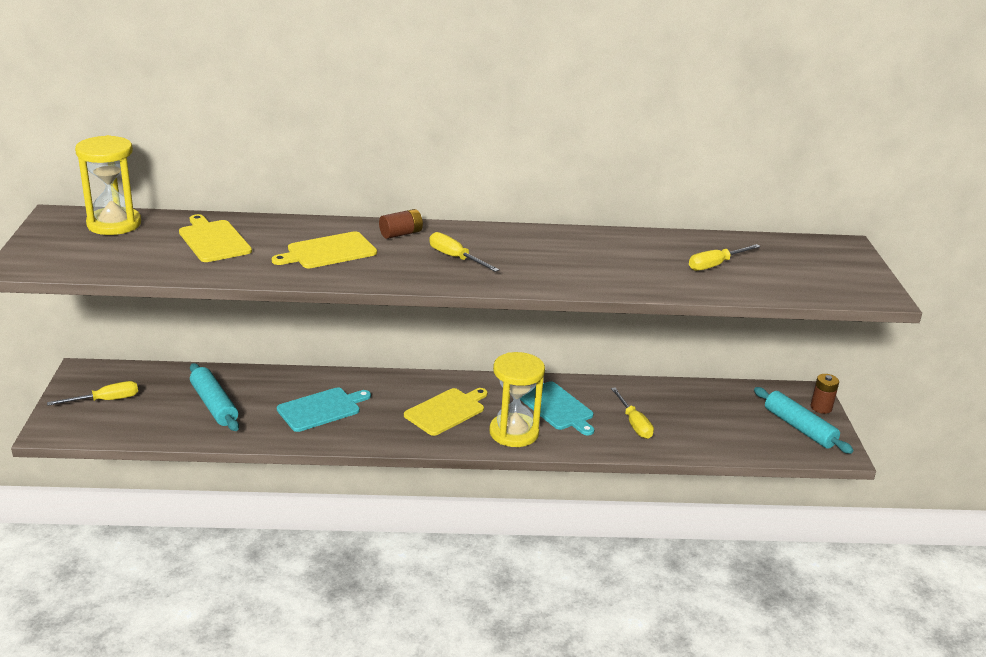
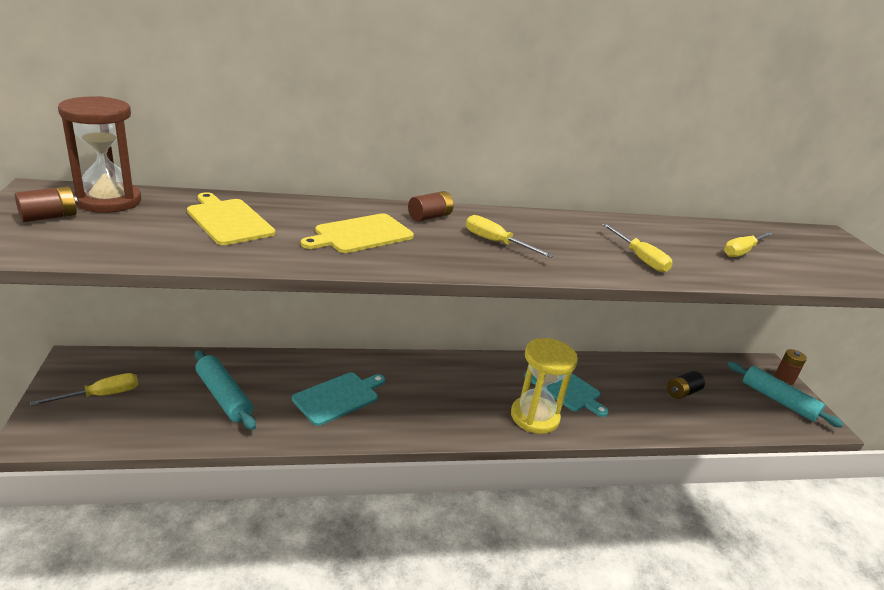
camera: 10 degrees left, 0 degrees up
(67, 239) = (49, 217): none -> brown battery
(114, 224) = (109, 201): yellow hourglass -> brown hourglass
(446, 411) = (463, 395): yellow cutting board -> none
(634, 423) = (638, 402): yellow screwdriver -> yellow screwdriver (639, 258)
(689, 416) = (682, 392): none -> black battery

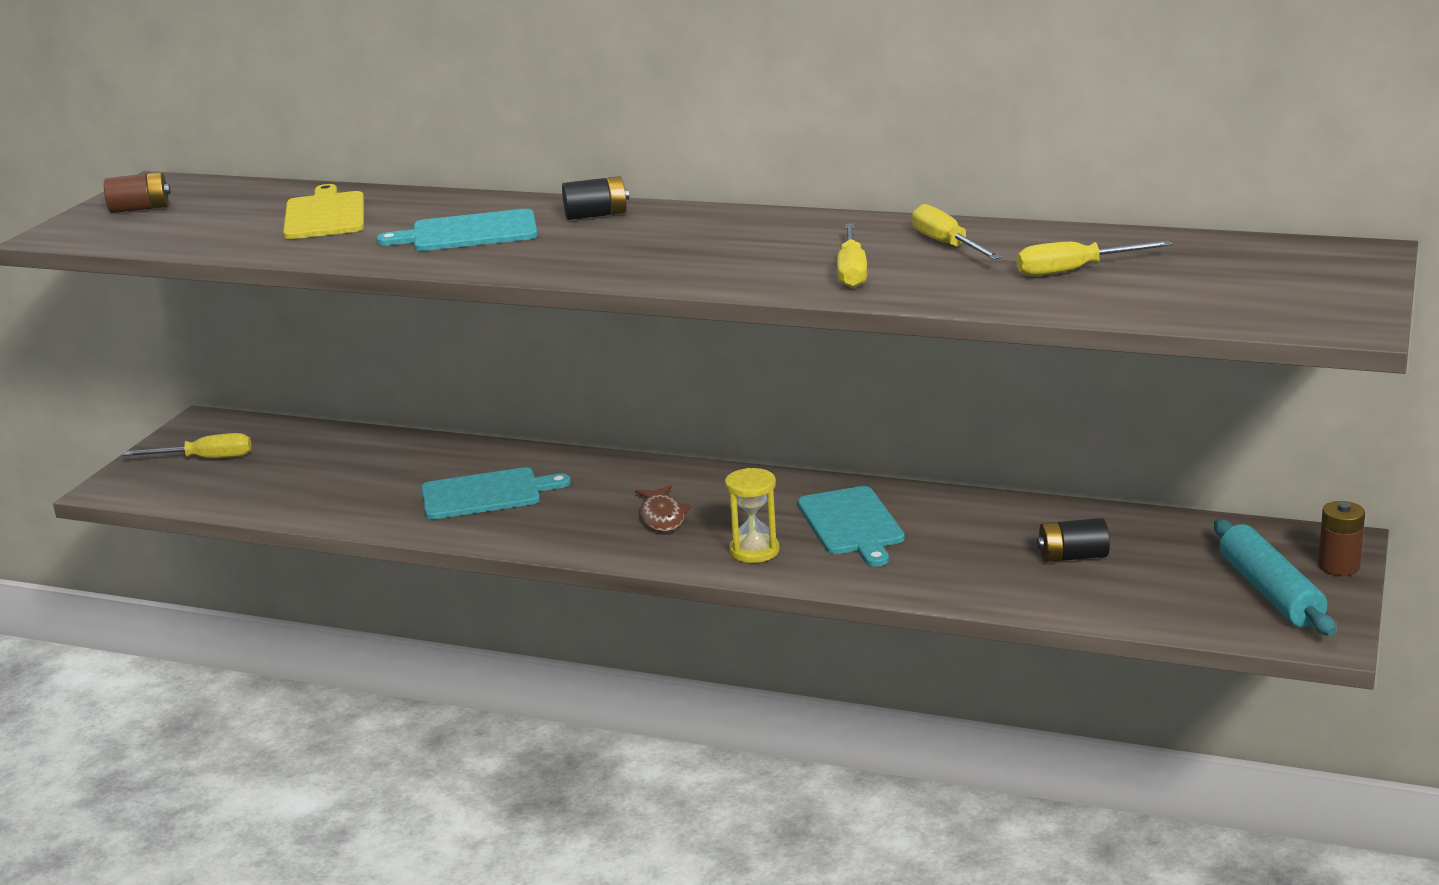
camera: 35 degrees right, 5 degrees down
(109, 201) = (215, 194): brown hourglass -> none
(224, 396) = (341, 476): turquoise rolling pin -> none
(361, 234) = (468, 232): yellow cutting board -> turquoise cutting board
(429, 217) = (596, 215): brown battery -> black battery
(461, 399) = (662, 517): none -> brown fish
(496, 242) = (648, 246): yellow screwdriver -> yellow screwdriver (947, 245)
(534, 417) = (754, 551): yellow hourglass -> yellow hourglass, size x0.60

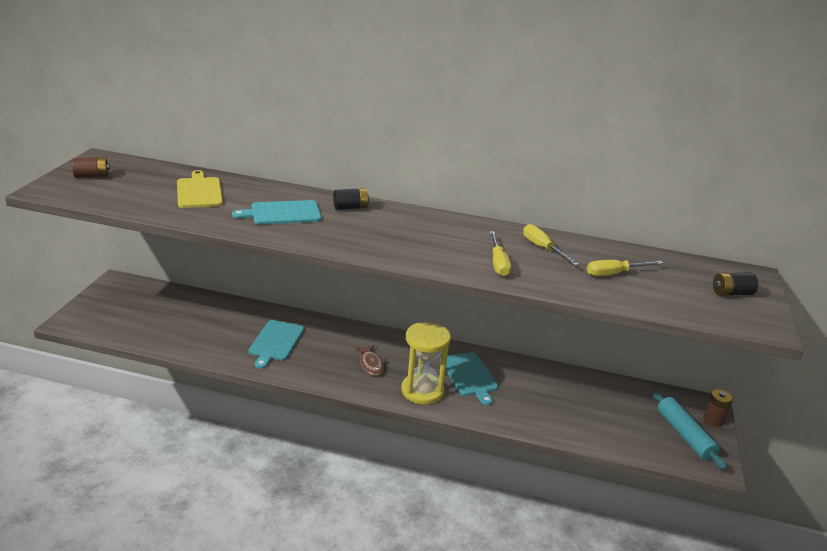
camera: 10 degrees left, 5 degrees up
(205, 459) = (119, 306): yellow screwdriver -> none
(486, 494) = (275, 342): turquoise cutting board -> turquoise cutting board turned 120 degrees clockwise
(754, 551) = (422, 391): yellow hourglass -> yellow hourglass, size x1.66
(1072, 557) = (584, 405): black battery -> black battery (731, 293)

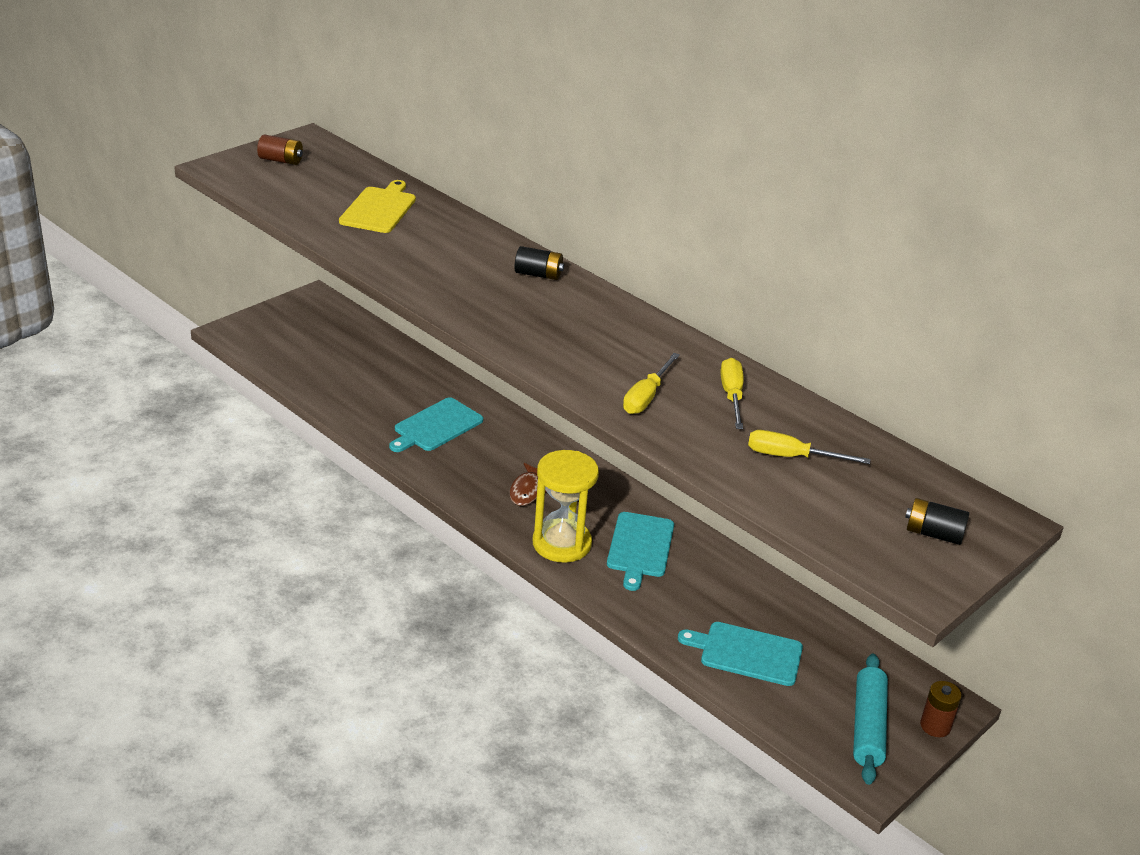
camera: 30 degrees right, 5 degrees up
(282, 213) = (448, 260): turquoise cutting board -> turquoise cutting board (747, 653)

